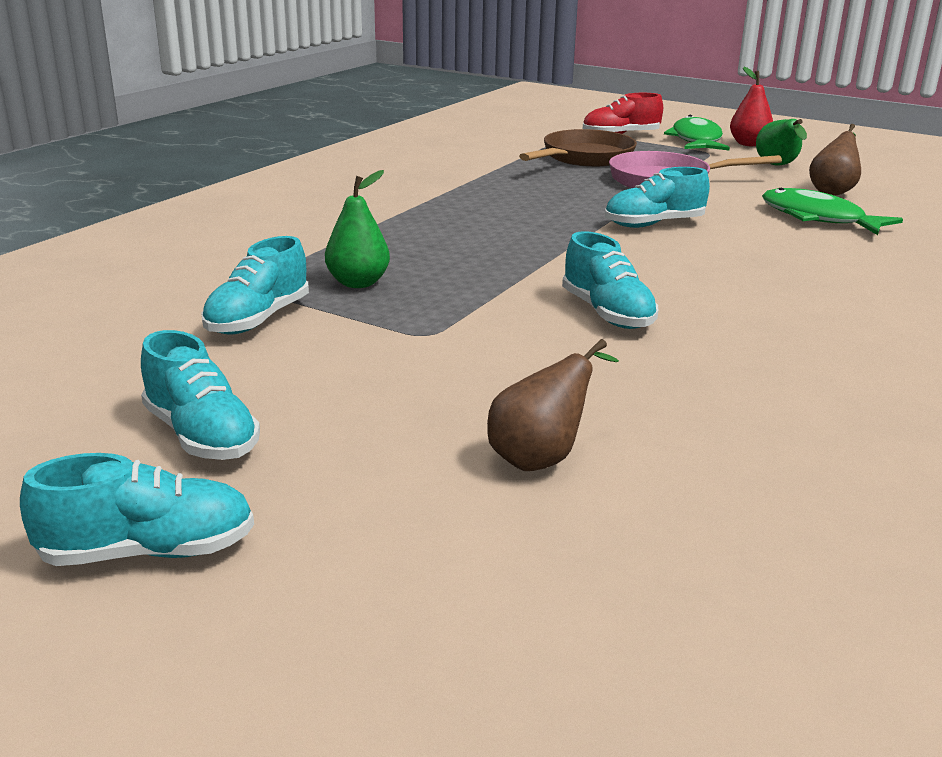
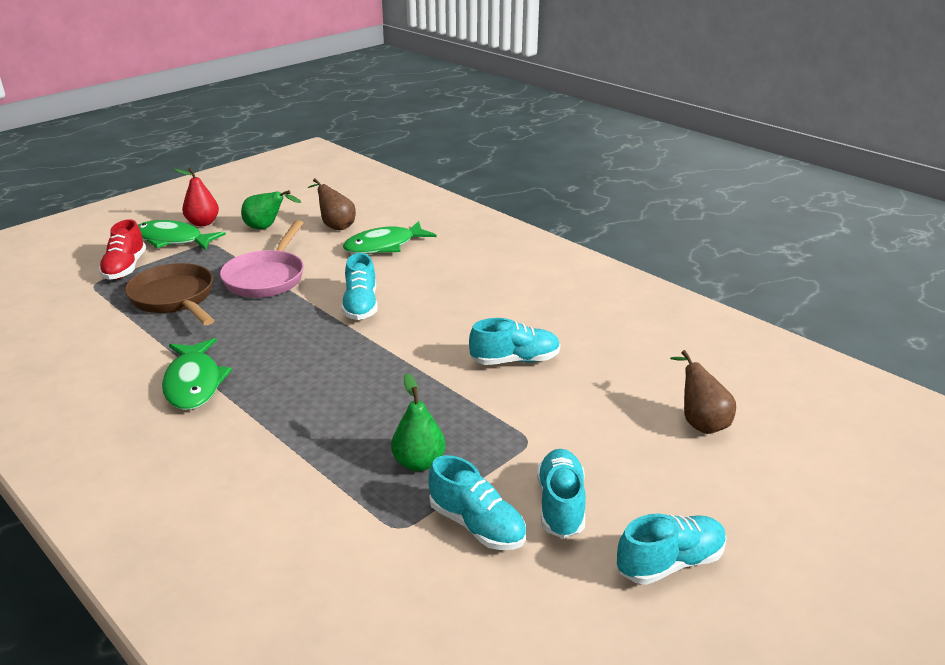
camera: 75 degrees left, 5 degrees up
(148, 552) = (809, 588): turquoise shoe -> turquoise shoe (560, 505)
(444, 185) = (194, 383): none -> green fish

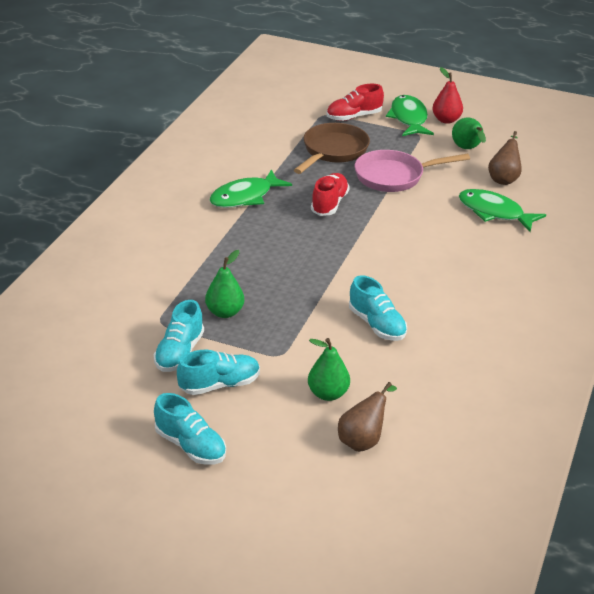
camera: 65 degrees right, 5 degrees up
(273, 329) = (329, 204): none -> red shoe
(361, 306) = (392, 230): turquoise shoe -> none
(615, 424) = (328, 394): none -> green pear

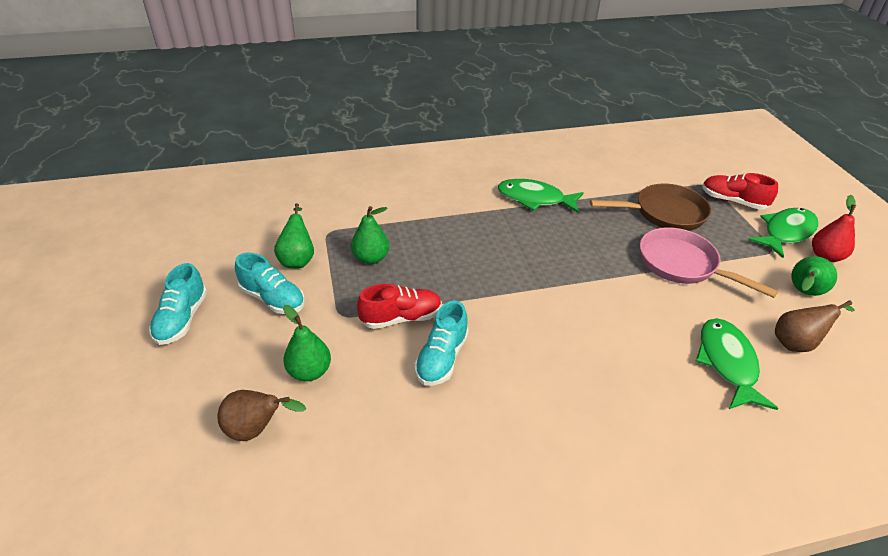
camera: 55 degrees right, 5 degrees up
(179, 353) = (298, 259): turquoise shoe -> green pear
(329, 204) = (586, 246): red shoe -> red shoe (401, 318)

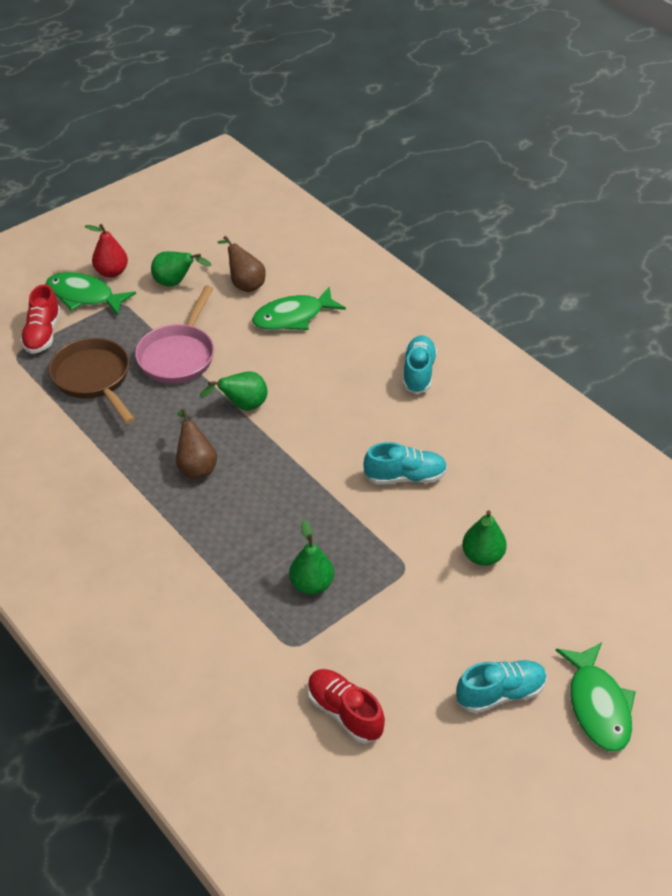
camera: 115 degrees left, 5 degrees up
(256, 430) = (557, 559): brown pear -> brown pear (196, 466)
(273, 299) = (423, 634): turquoise shoe -> turquoise shoe (418, 373)
(298, 259) = (354, 648): green pear -> green pear (242, 406)
(401, 318) = (379, 523): red shoe -> red shoe (344, 712)
(534, 199) = (120, 485): green fish -> green fish (598, 705)

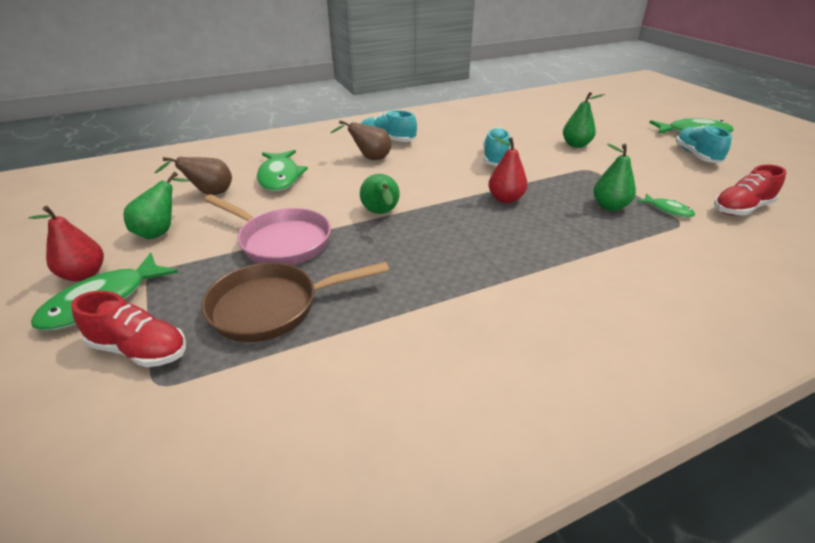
camera: 75 degrees left, 10 degrees down
(196, 466) = (454, 248): brown pear -> brown pear (370, 158)
(301, 494) = (505, 199): none -> red pear
(319, 638) = (668, 210): none -> green fish

